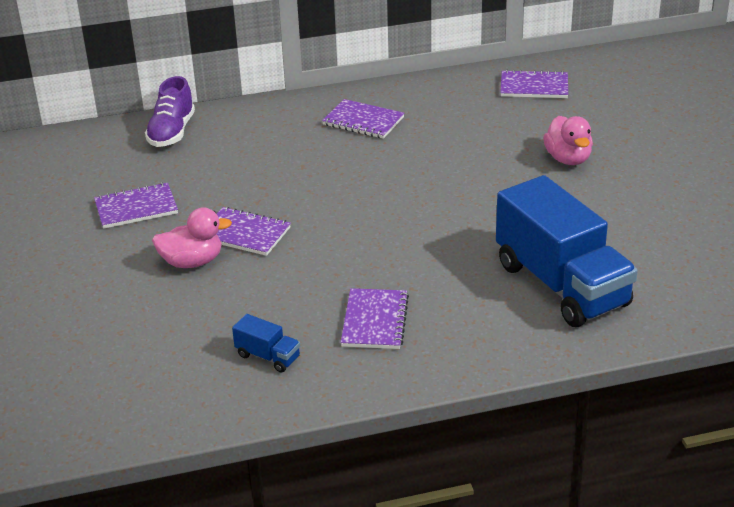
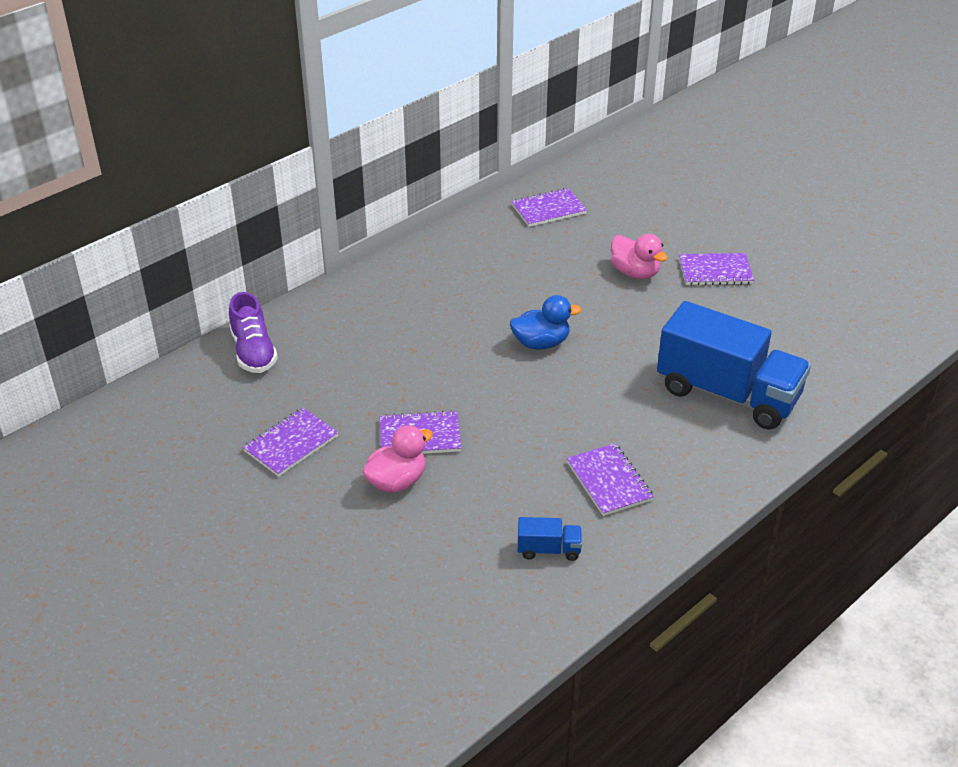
camera: 30 degrees left, 5 degrees up
(363, 121) = (428, 286): purple notebook -> purple notebook (715, 271)
(421, 192) = (541, 343): none -> blue duck

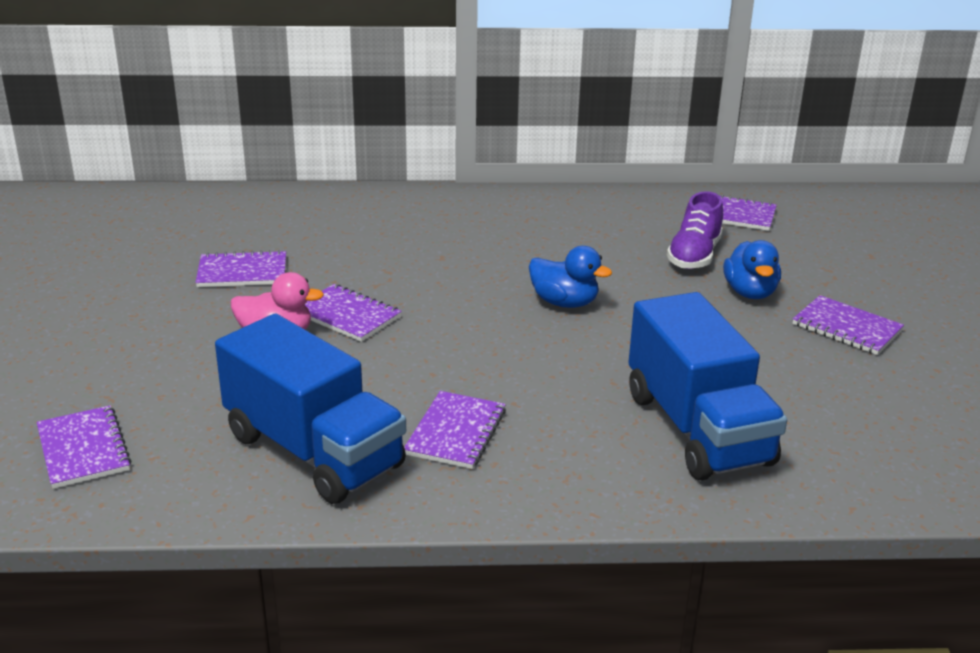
camera: 40 degrees right, 10 degrees down
(253, 352) = (316, 205): purple shoe -> purple shoe (694, 255)
(405, 648) = (83, 449): none -> purple notebook
(549, 550) = (313, 451): blue truck -> blue truck, size x2.48
(635, 273) = (750, 293): pink duck -> blue duck

